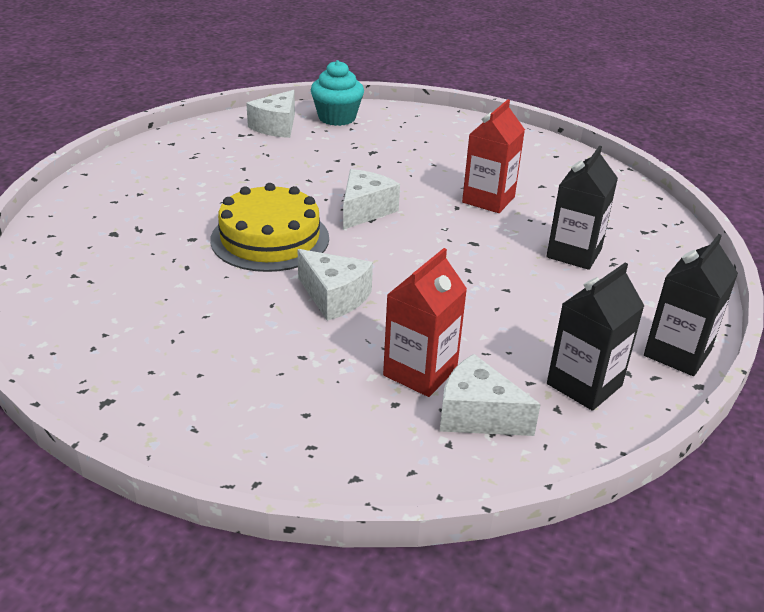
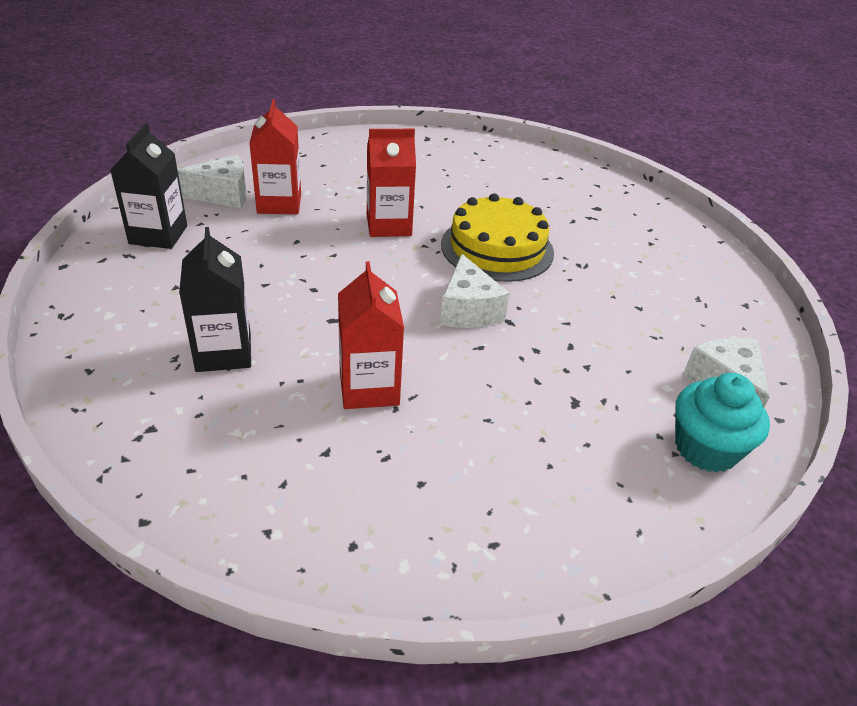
camera: 140 degrees right, 5 degrees up
(334, 297) = (388, 225): white cheese -> red carton
(677, 353) = (85, 285): black carton -> none

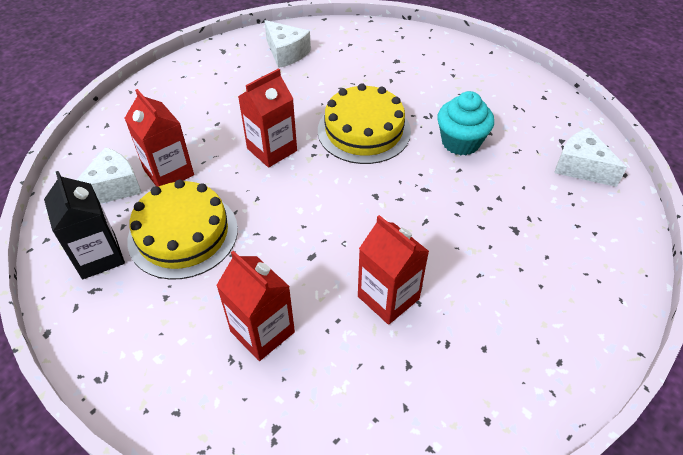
camera: 30 degrees left, 10 degrees up
(223, 352) = (262, 332): black carton -> red carton
(240, 251) = (183, 234): none -> yellow cake
(468, 310) = (392, 195): white cheese -> white cheese (286, 53)
(705, 449) = (607, 219): turquoise cupcake -> turquoise cupcake (460, 142)

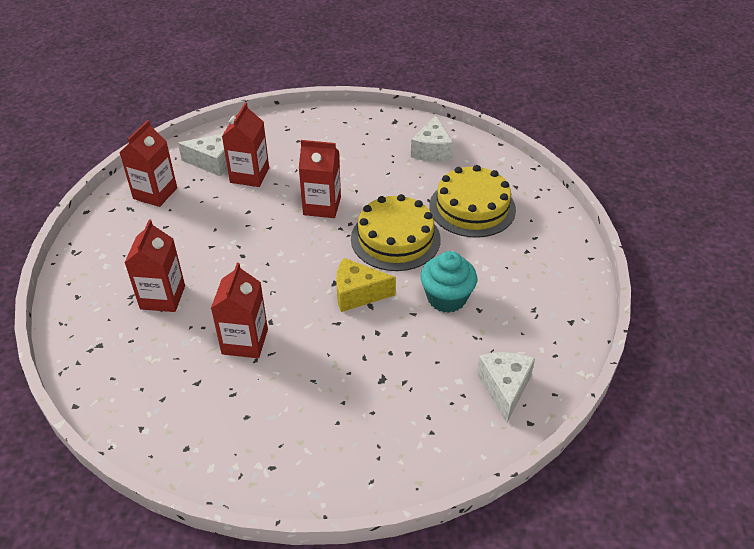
camera: 50 degrees right, 5 degrees down
(99, 256) = (155, 193): black carton -> red carton
(183, 234) = (205, 215): yellow cake -> yellow cake (472, 207)
(404, 189) = (358, 294): none -> yellow cheese

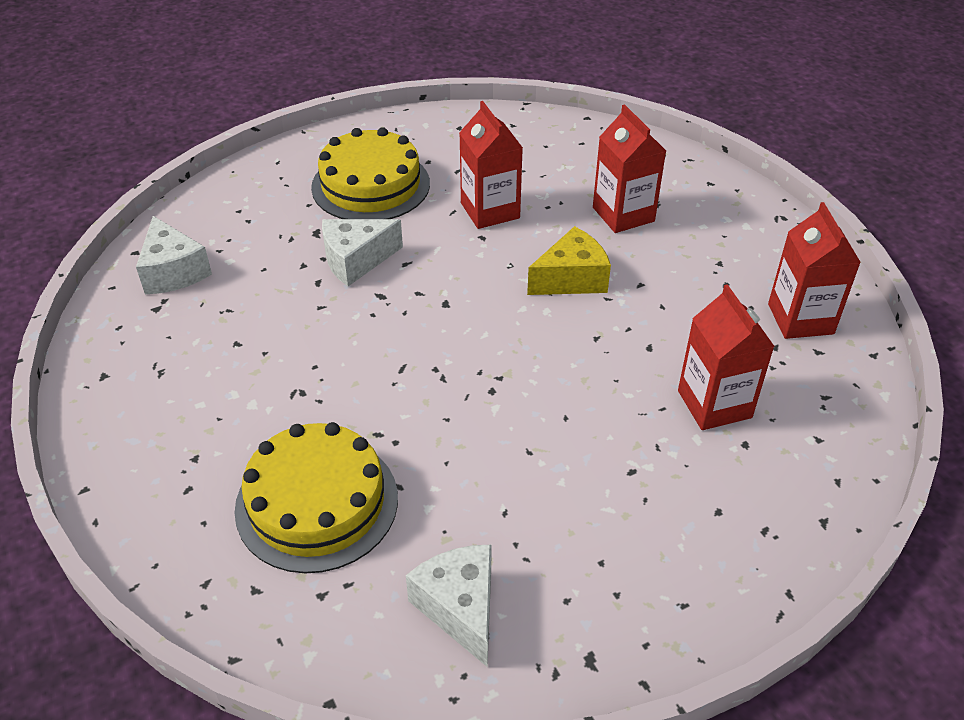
camera: 150 degrees right, 0 degrees up
(212, 162) = (795, 401): white cheese -> white cheese (356, 260)
(322, 206) = (556, 400): red carton -> none
(358, 294) = (405, 302): yellow cheese -> yellow cheese (571, 279)
(395, 239) = (408, 394): yellow cake -> yellow cake (370, 185)
(446, 298) = (287, 340): turquoise cupcake -> none

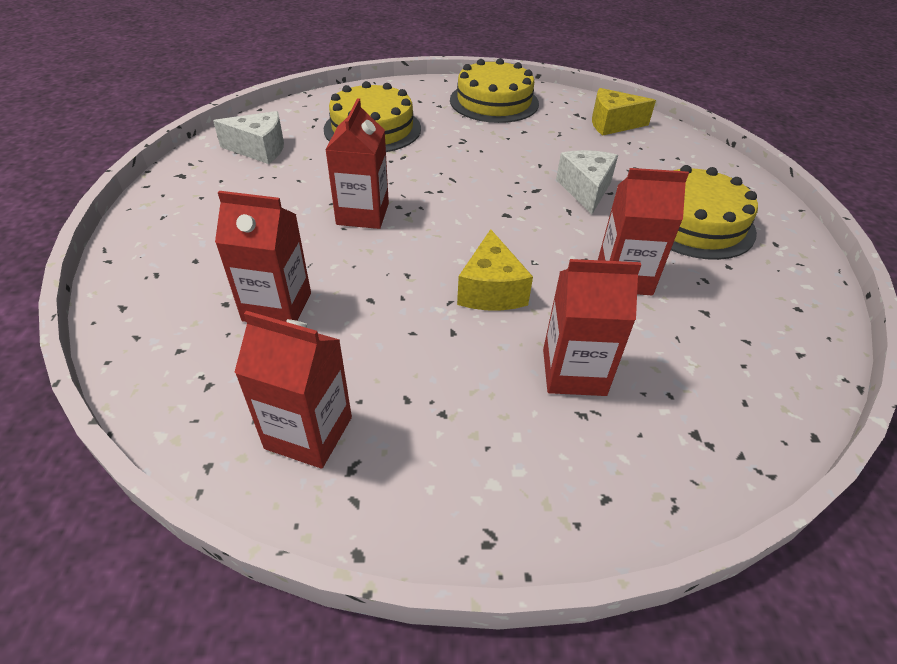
camera: 115 degrees right, 0 degrees up
(152, 400) = (494, 102): none -> yellow cake
(173, 271) = (612, 124): white cheese -> yellow cheese
(529, 413) = (363, 214): none -> red carton

